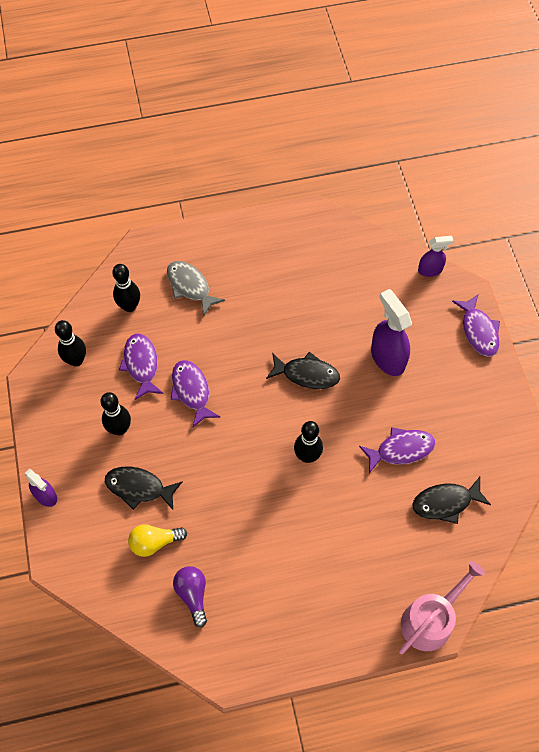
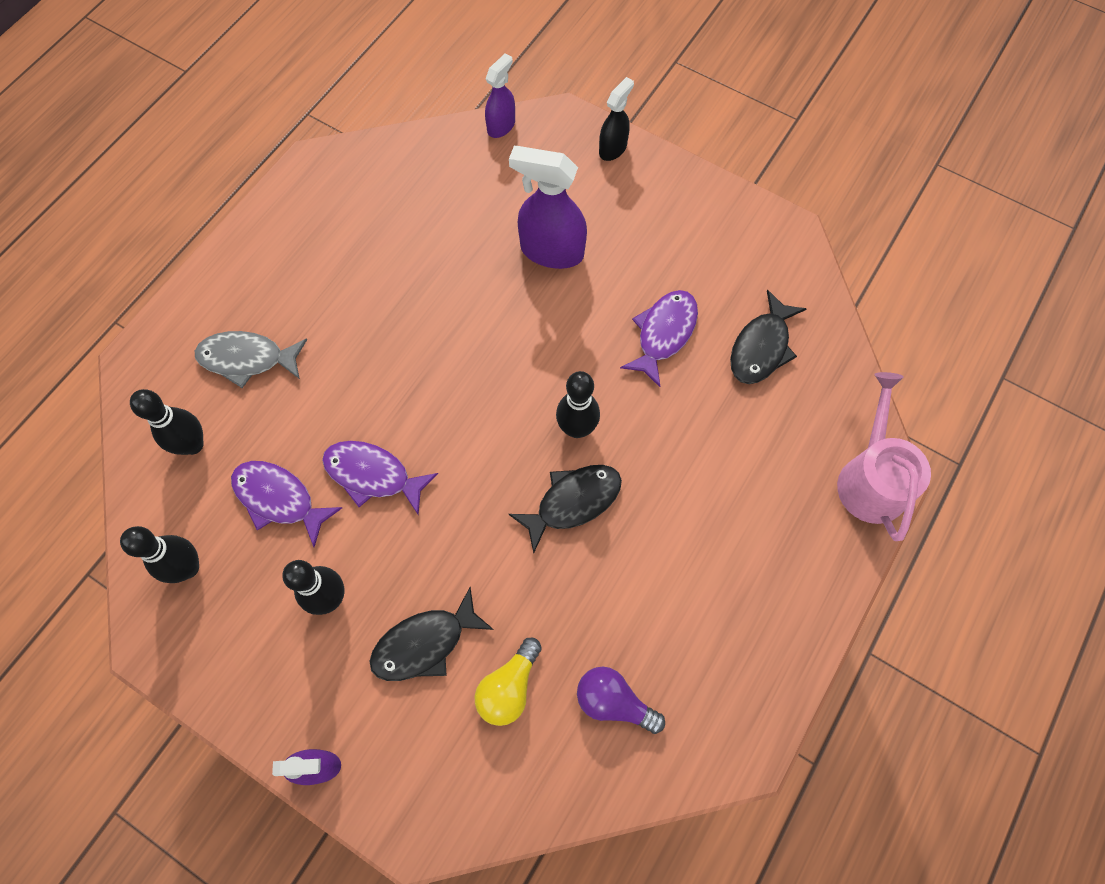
camera: 45 degrees left, 5 degrees up
(307, 374) = (485, 342): black fish -> black fish (573, 502)
(478, 331) = (613, 148): purple fish -> black spray bottle

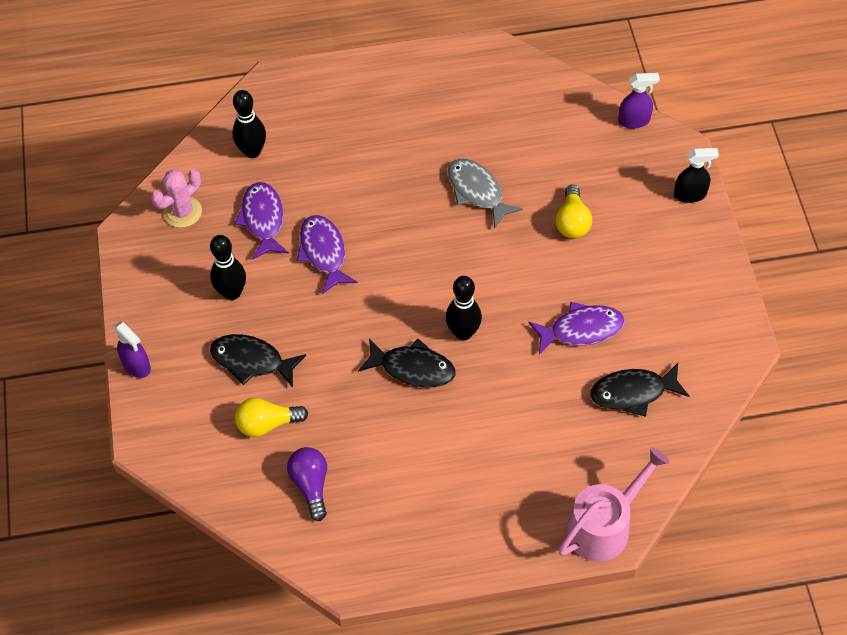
camera: 50 degrees right, 10 degrees down
(188, 568) = (182, 212): black bowling pin -> pink cactus
(247, 359) = (329, 131): grey fish -> grey fish (477, 191)
(551, 251) = (572, 222): purple spray bottle -> yellow light bulb

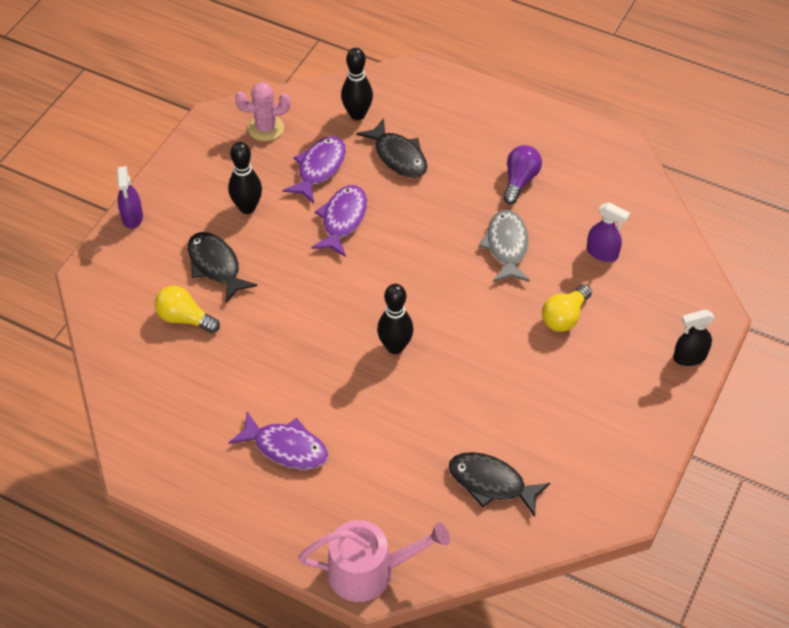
camera: 35 degrees right, 5 degrees down
(311, 485) = (174, 384): purple light bulb -> purple light bulb (520, 180)
(413, 368) = (330, 348): black fish -> black fish (398, 156)
(581, 329) = (494, 405): purple fish -> purple fish (286, 447)
(634, 121) = (693, 269): purple spray bottle -> purple spray bottle (602, 253)
(690, 194) = (689, 357): black spray bottle -> black spray bottle turned 135 degrees clockwise

